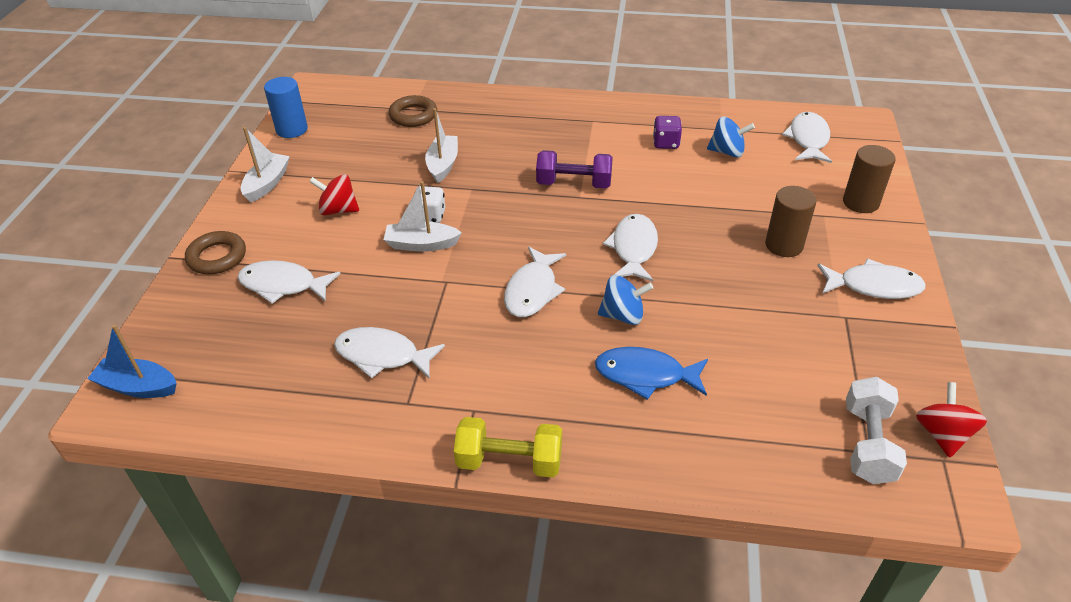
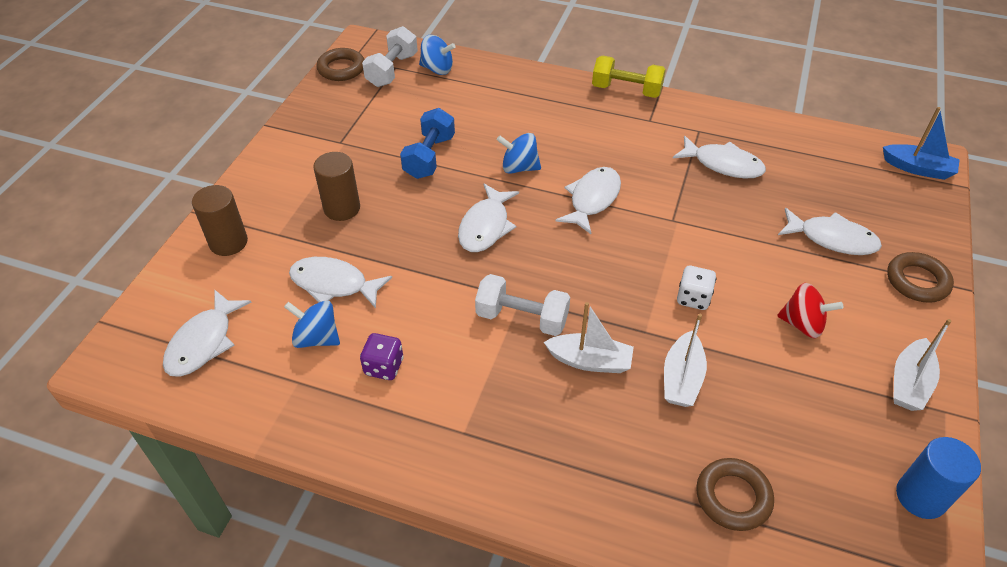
camera: 170 degrees left, 5 degrees up
(421, 244) = (700, 263): white boat -> white boat (590, 361)
(574, 184) = (522, 318): purple dumbbell -> white dumbbell
(645, 375) = (518, 124): blue fish -> none
(730, 313) = (429, 157): none -> blue dumbbell
(804, 458) = (437, 69): none -> blue spinning top
(874, 286) = (296, 161): white fish -> white fish (334, 284)
(942, 434) = (341, 69): red spinning top -> brown ring

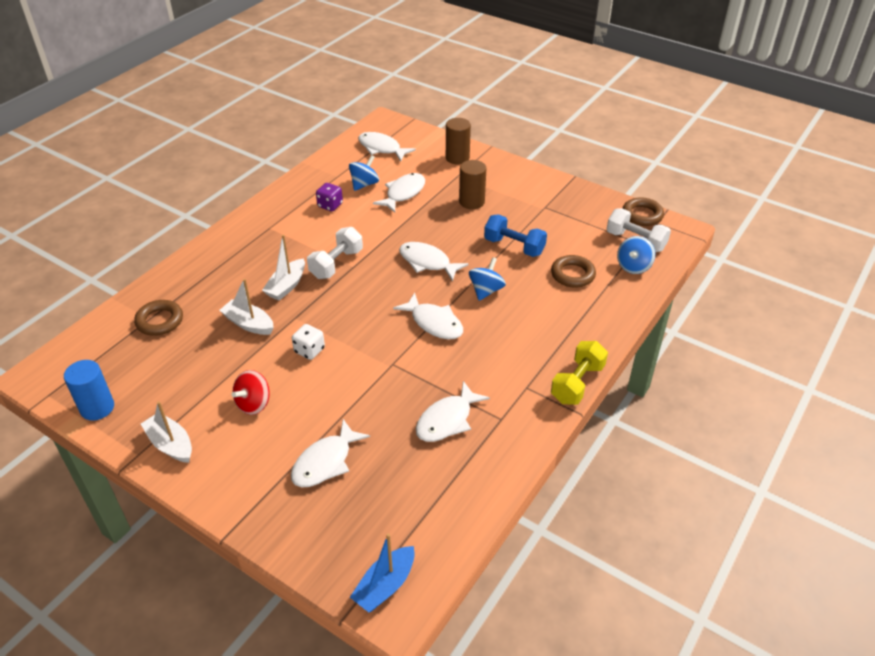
camera: 105 degrees right, 5 degrees down
(917, 281) = (252, 501): brown ring -> brown ring (572, 274)

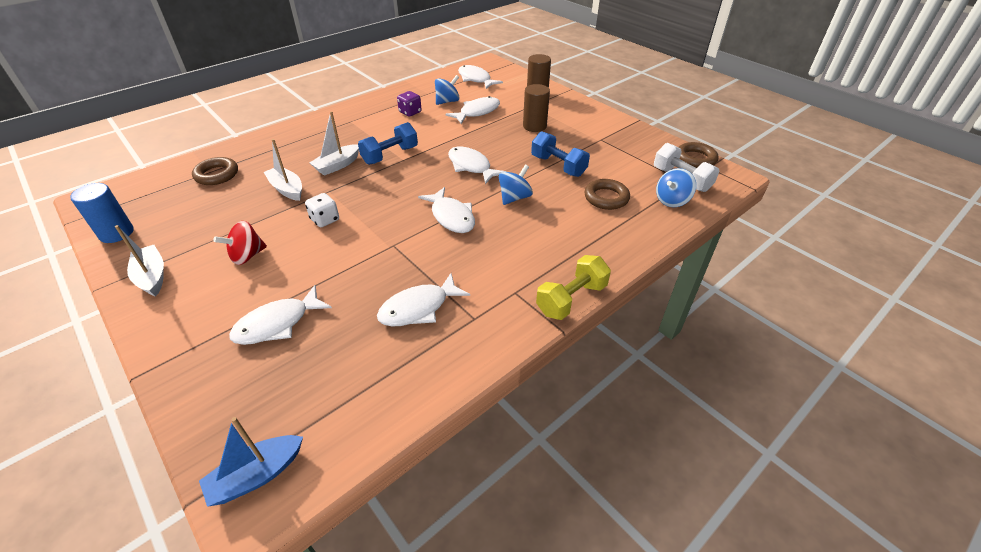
camera: 15 degrees right, 0 degrees up
(336, 264) = (390, 155): white dumbbell -> blue dumbbell

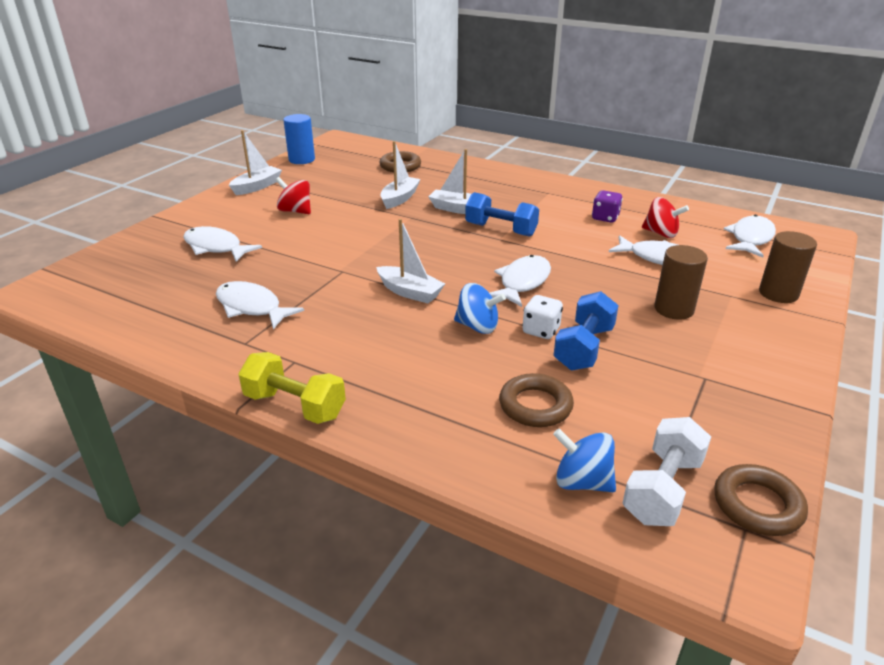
camera: 70 degrees right, 10 degrees down
(257, 475) = (61, 285): blue boat -> none
(325, 220) = (363, 228): white dice -> white dice (541, 330)
(447, 101) = (661, 233): blue spinning top -> red spinning top
(451, 217) = (409, 292): white fish -> white boat

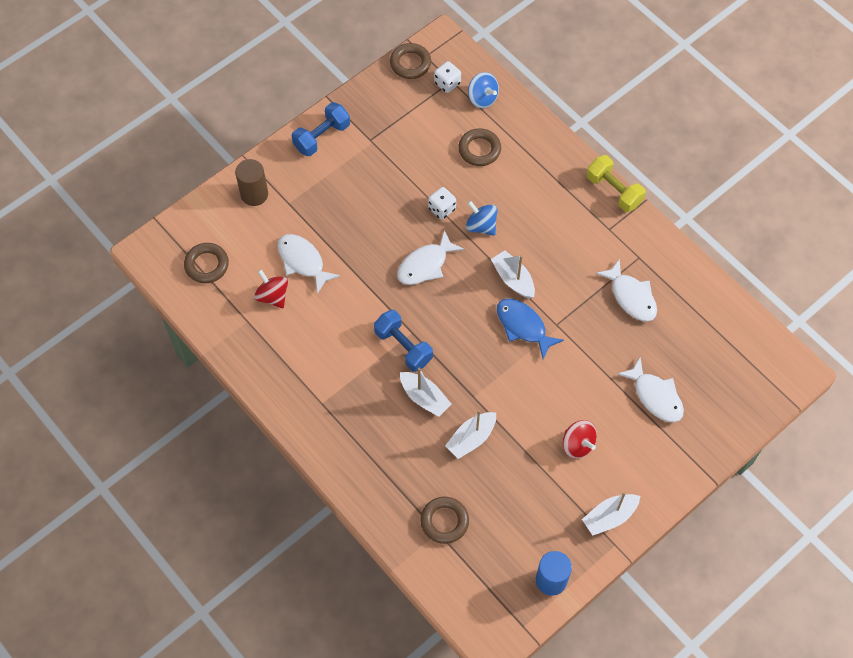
camera: 160 degrees left, 30 degrees up
(380, 263) = (523, 326): none -> blue fish
(583, 348) = (424, 185): blue dumbbell -> blue dumbbell (322, 137)
(605, 218) = (301, 337): purple dice -> none
(662, 489) = (447, 83): white dumbbell -> white dice
(674, 309) = (340, 201): brown cylinder -> none
(750, 238) = (207, 265): white fish -> brown ring

